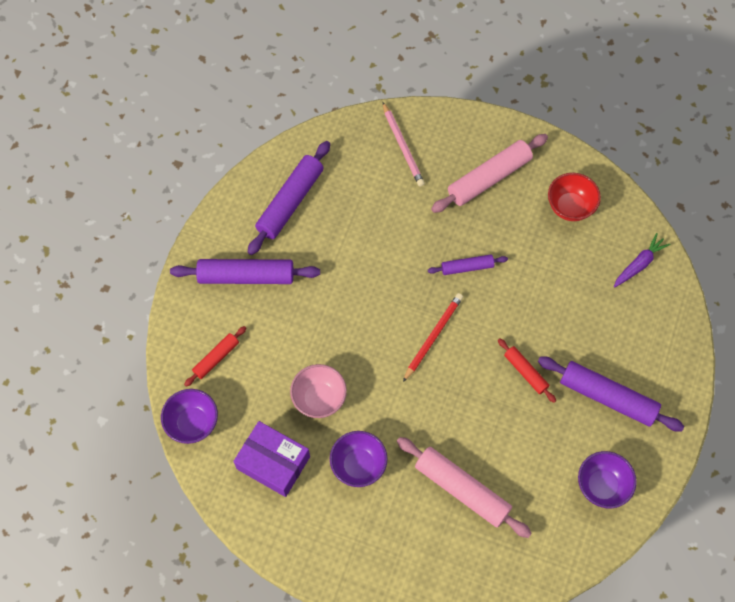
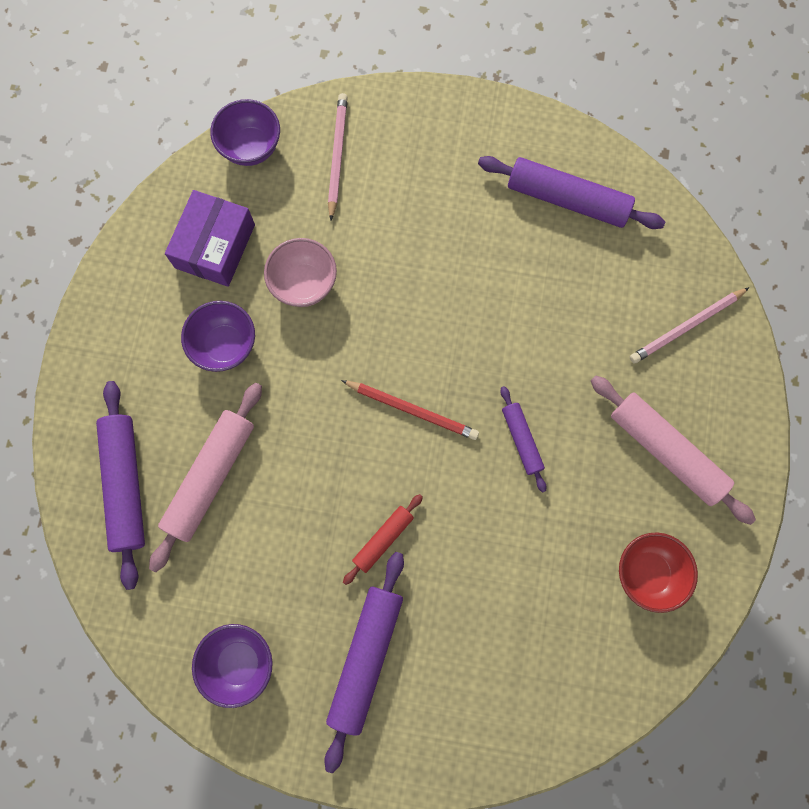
camera: 80 degrees right, 10 degrees up
(216, 358) = (337, 156): red rolling pin -> pink pencil
(246, 276) = (451, 168): purple rolling pin -> purple rolling pin (125, 485)
(639, 264) = (578, 685): purple carrot -> none

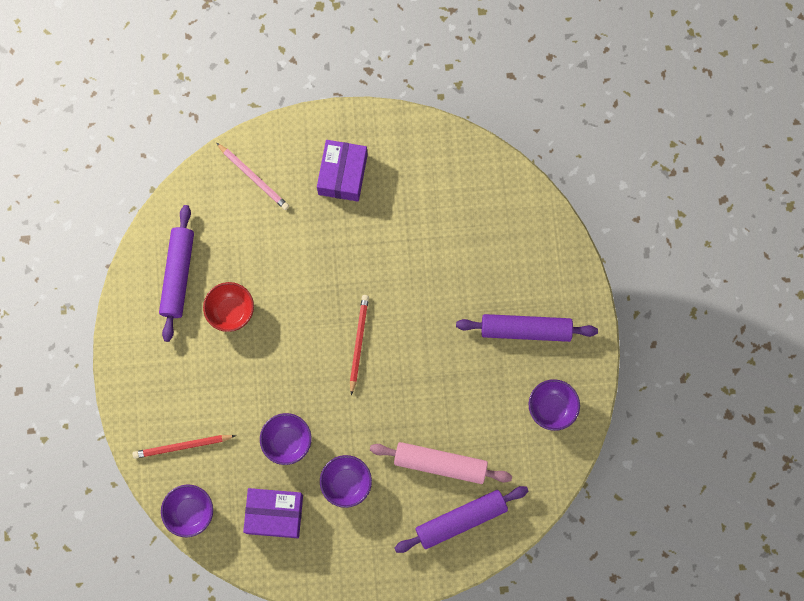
camera: 105 degrees left, 0 degrees up
(304, 284) = (287, 441): pink bowl -> purple bowl
(337, 156) = (182, 446): pink pencil -> red pencil
(383, 539) = (449, 339): red rolling pin -> none
(521, 440) = (360, 267): purple rolling pin -> none
(647, 572) = (424, 171): red bowl -> red bowl (231, 311)
(666, 451) = (343, 174): pink rolling pin -> purple box

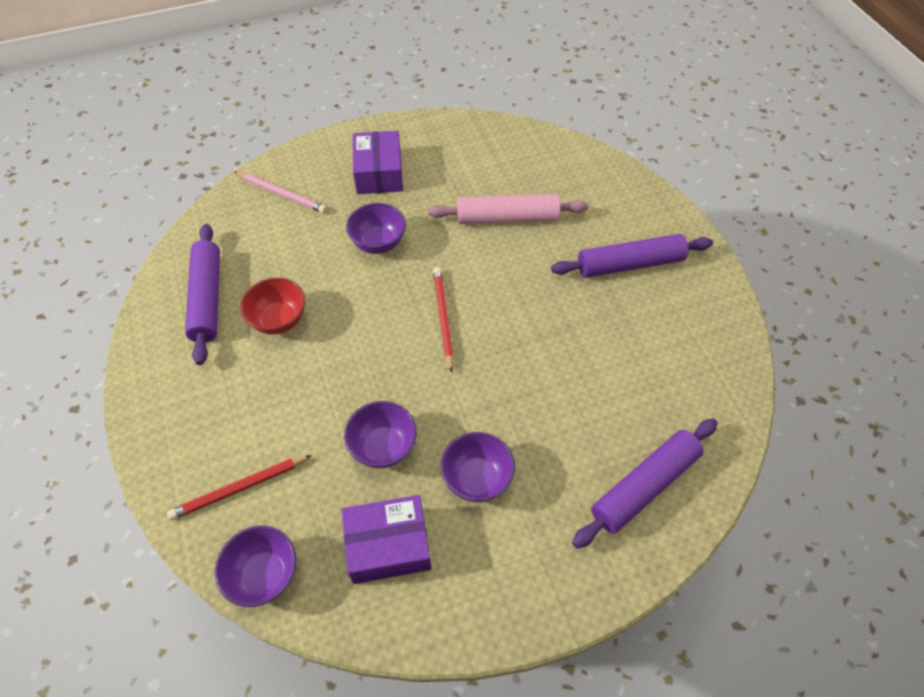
camera: 15 degrees left, 20 degrees down
(440, 464) = (590, 425): pink rolling pin -> pink rolling pin (507, 218)
(551, 408) = (696, 332): purple bowl -> purple bowl (378, 243)

